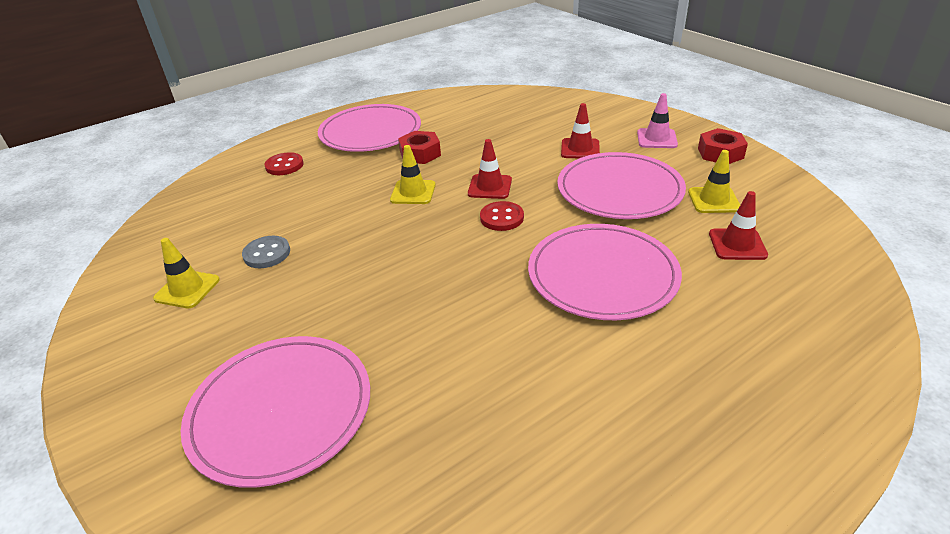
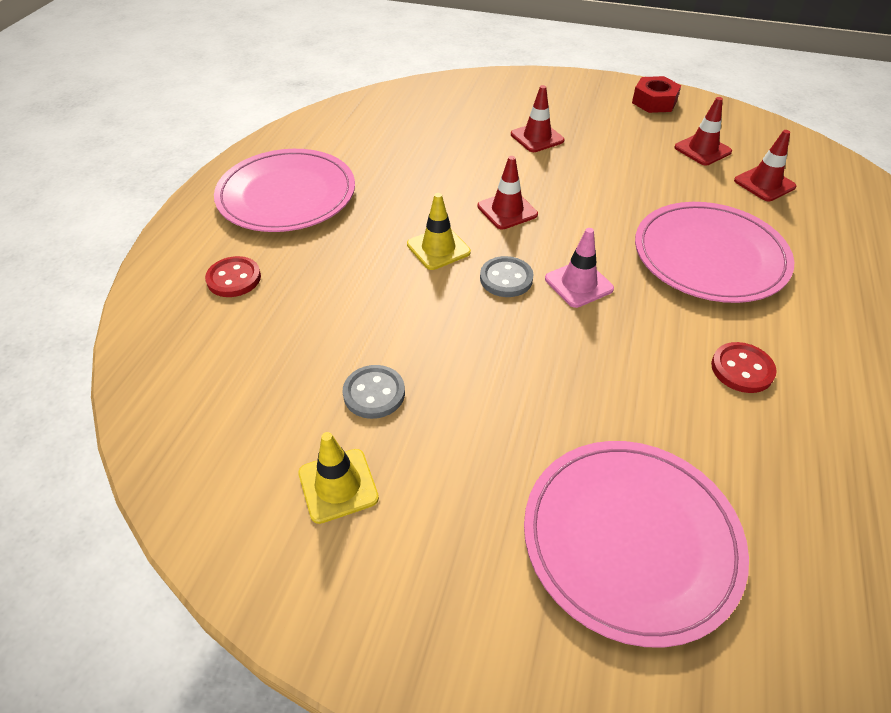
camera: 40 degrees left, 10 degrees up
(420, 154) = (384, 200): red nut -> none
(429, 226) = (506, 278): none -> grey button
(502, 218) = (561, 239): red button -> red button (742, 369)
(619, 190) = (622, 168): pink plate -> none
(656, 139) = (588, 104): pink traffic cone -> pink traffic cone (578, 284)
(713, 200) = (702, 150): yellow traffic cone -> red traffic cone

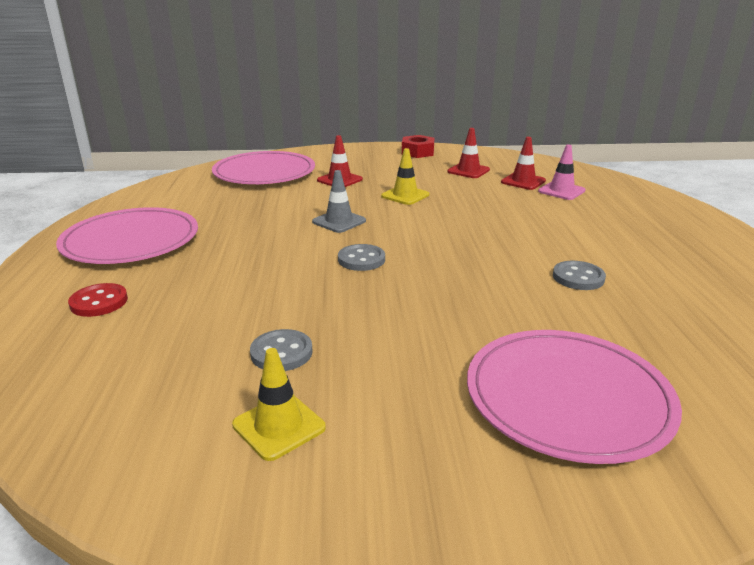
camera: 20 degrees left, 20 degrees down
(438, 248) = (292, 251): yellow traffic cone -> yellow traffic cone (405, 195)
(507, 210) = (339, 221): red traffic cone -> grey traffic cone
(578, 284) = (423, 253): pink traffic cone -> pink traffic cone (561, 191)
(710, 256) = (511, 222): pink plate -> pink plate (264, 172)
(742, 369) = (578, 277): red button -> grey button

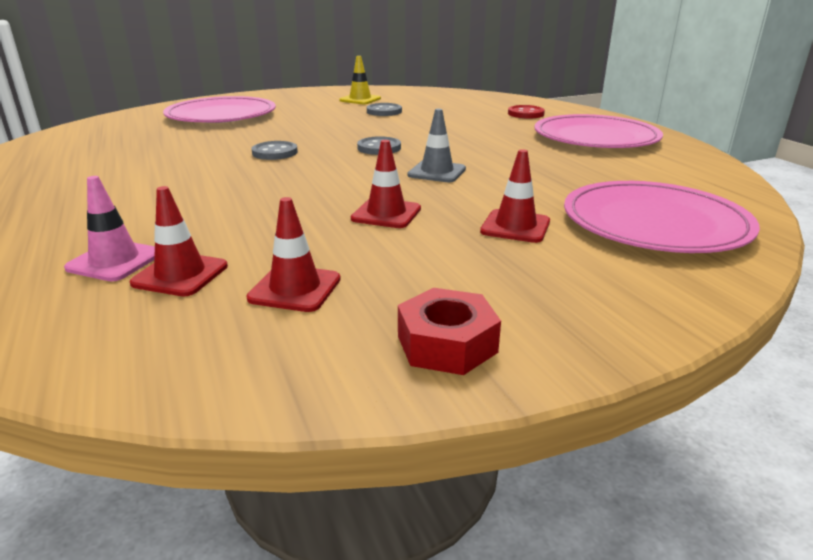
camera: 160 degrees right, 0 degrees up
(405, 195) = (386, 214): yellow traffic cone -> red traffic cone
(578, 277) = (178, 157): grey button -> grey button (275, 153)

